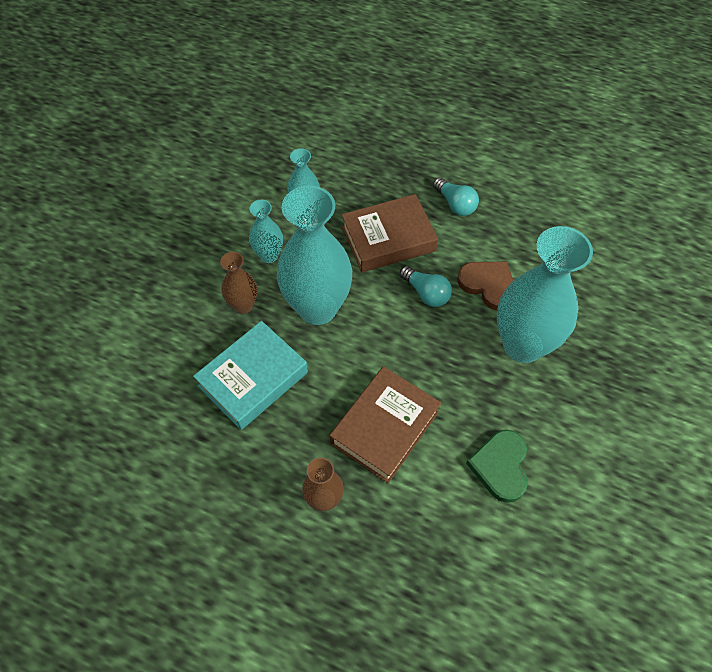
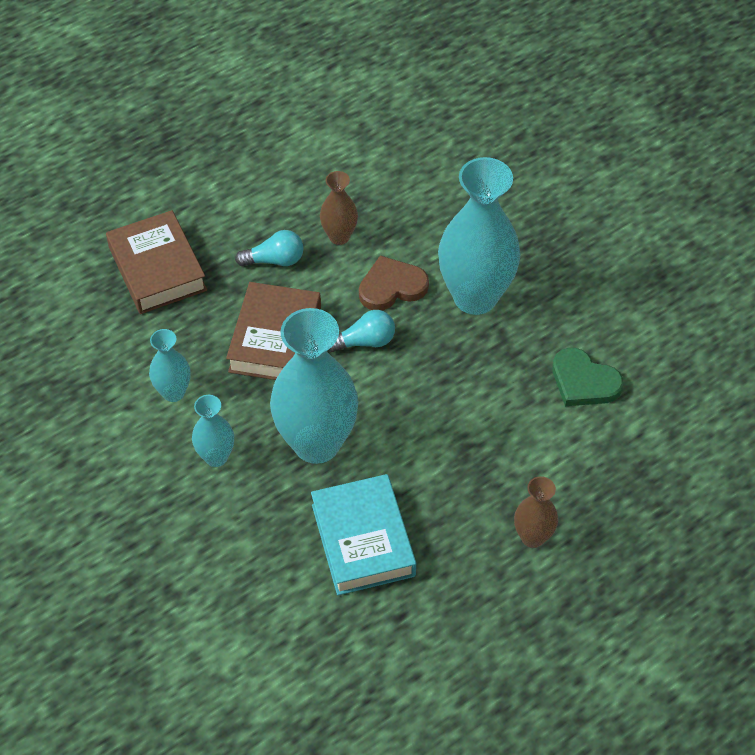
camera: 60 degrees left, 5 degrees down
(243, 305) = (265, 510): brown vase -> brown vase (339, 236)
(385, 427) = (490, 451): brown book -> brown book (157, 269)

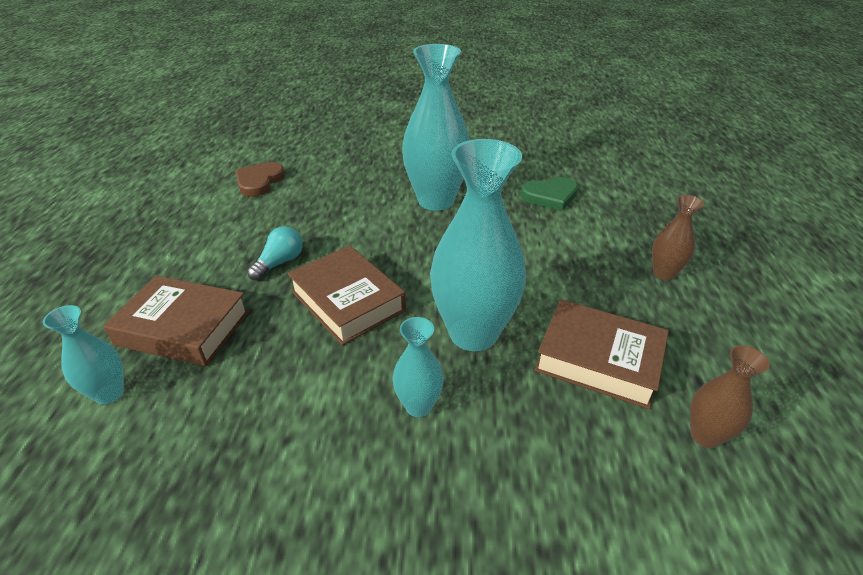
camera: 50 degrees left, 15 degrees down
(173, 392) = (315, 394): turquoise vase -> turquoise vase (109, 393)
(339, 236) = (308, 225): brown vase -> brown vase (705, 435)
(362, 540) = (598, 360): turquoise book -> brown book
(365, 341) = (410, 260): turquoise light bulb -> none
(392, 287) = (381, 226): brown heart -> brown heart (259, 182)

